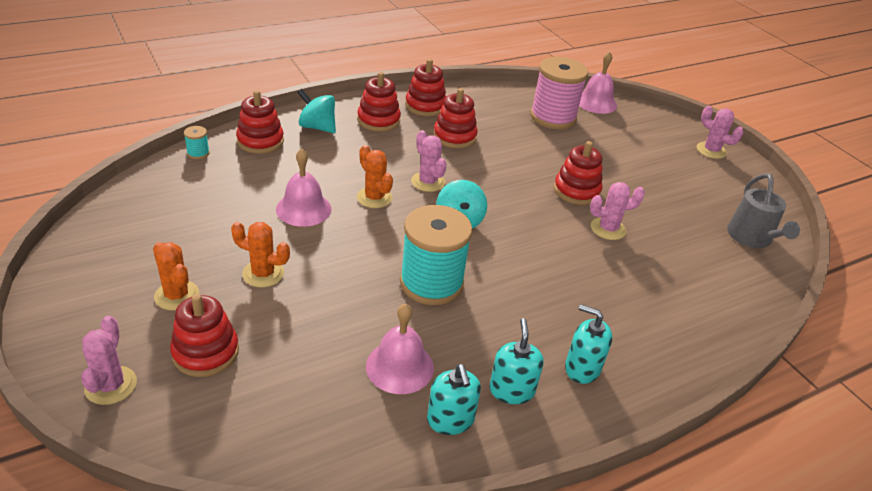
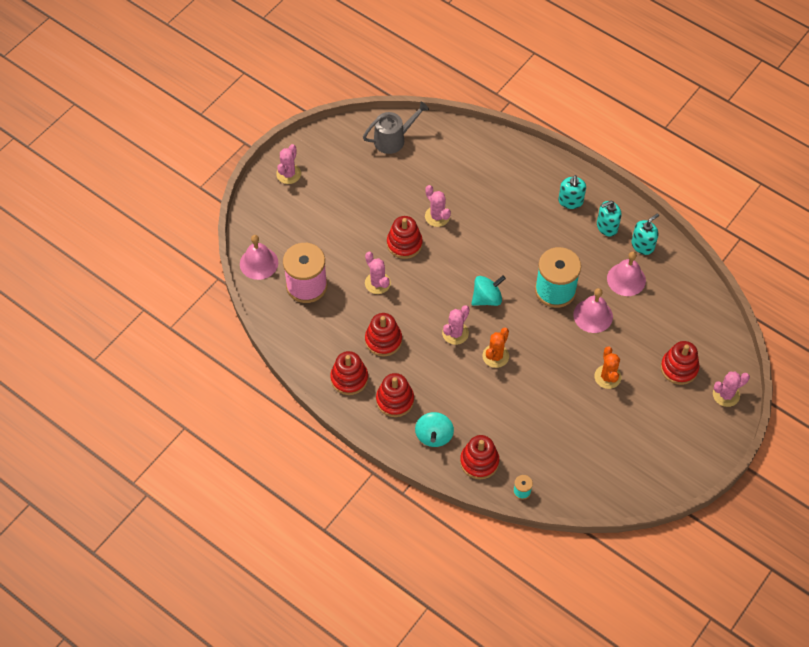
camera: 110 degrees left, 20 degrees up
(177, 295) = (654, 408): orange cactus -> none
(303, 209) = (536, 390): pink bell -> pink bell (593, 315)
(530, 156) = (377, 283): none -> pink cactus

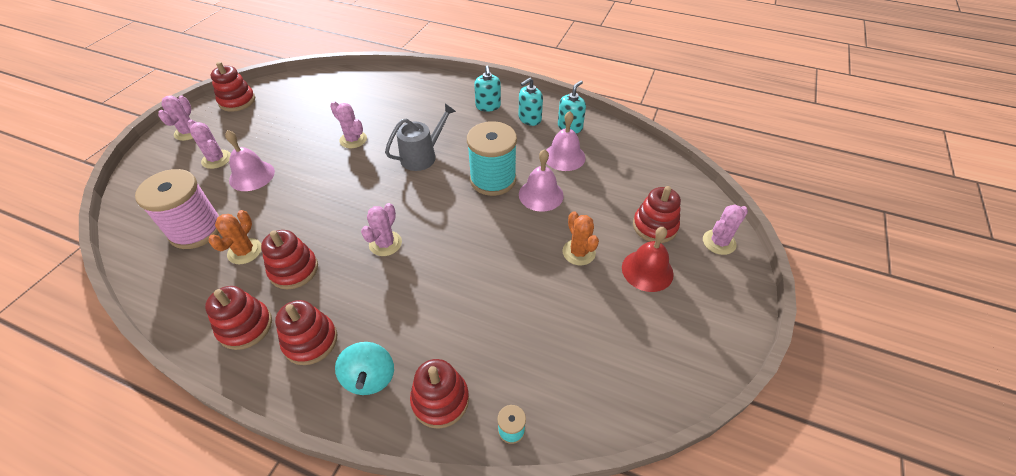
camera: 15 degrees left, 10 degrees down
(259, 263) = (137, 218): pink bell -> pink bell (252, 175)
(377, 283) = (286, 211): pink cactus -> pink cactus (216, 159)
(393, 139) = (303, 90): grey watering can -> grey watering can (422, 156)
(404, 244) = (318, 169): red stacking toy -> red stacking toy (237, 101)
(487, 298) = (418, 201): turquoise spinning top -> none
(495, 356) = (439, 258): orange cactus -> orange cactus (245, 251)
(656, 405) = (647, 270): none -> red bell

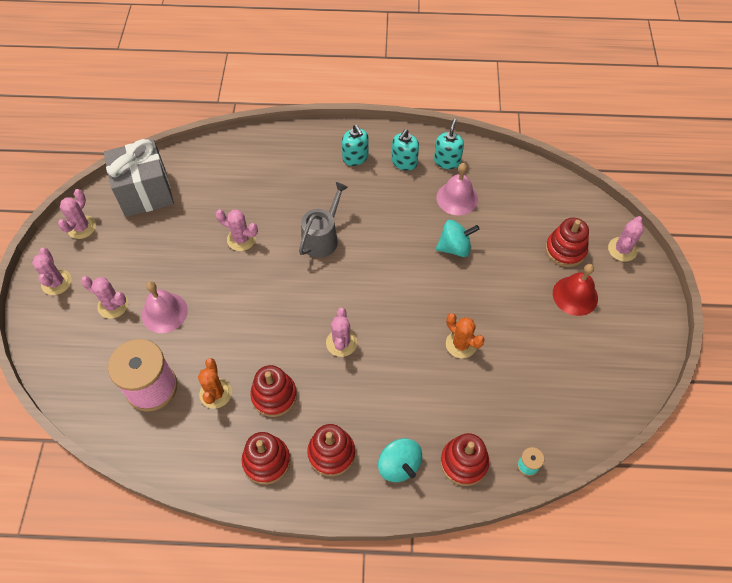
camera: 20 degrees left, 10 degrees up
(237, 101) = (81, 227): red stacking toy -> pink cactus
(302, 90) = (145, 193): none -> grey gift
(493, 180) = (403, 244): turquoise spool -> none
(541, 195) = (455, 247): pink bell -> turquoise spinning top
(578, 252) = (513, 296): orange cactus -> orange cactus (461, 344)

